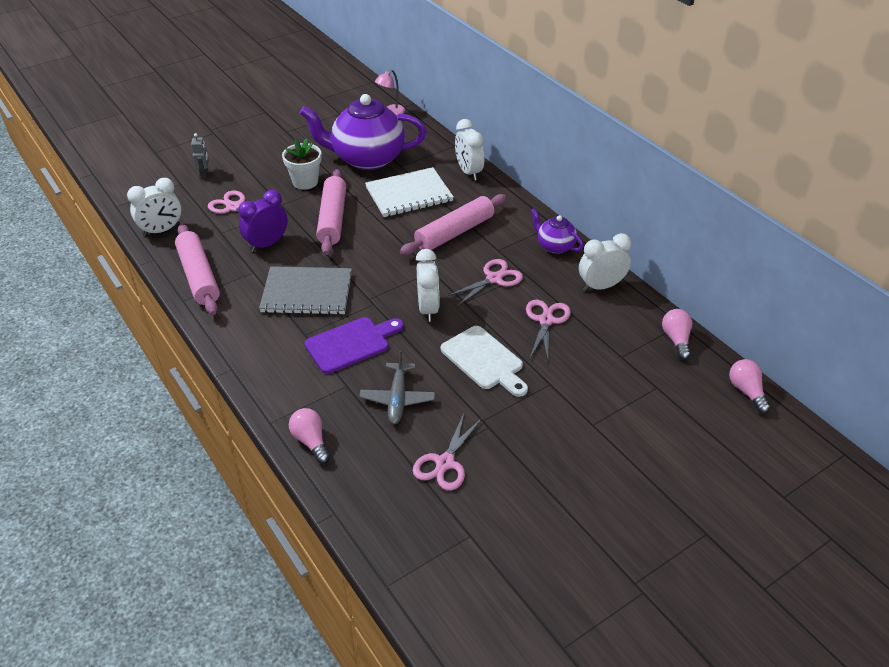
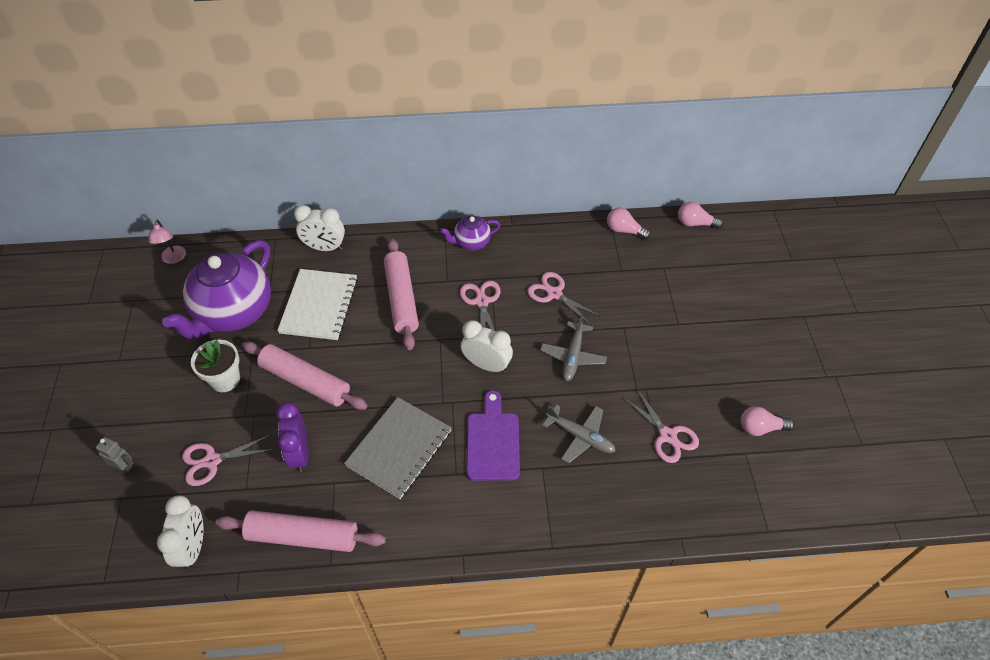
camera: 60 degrees left, 10 degrees up
(311, 441) = (593, 523): pink light bulb -> pink light bulb (760, 428)
(484, 360) = (573, 356): white cutting board -> grey plane
(601, 286) = (539, 240): white clock -> none

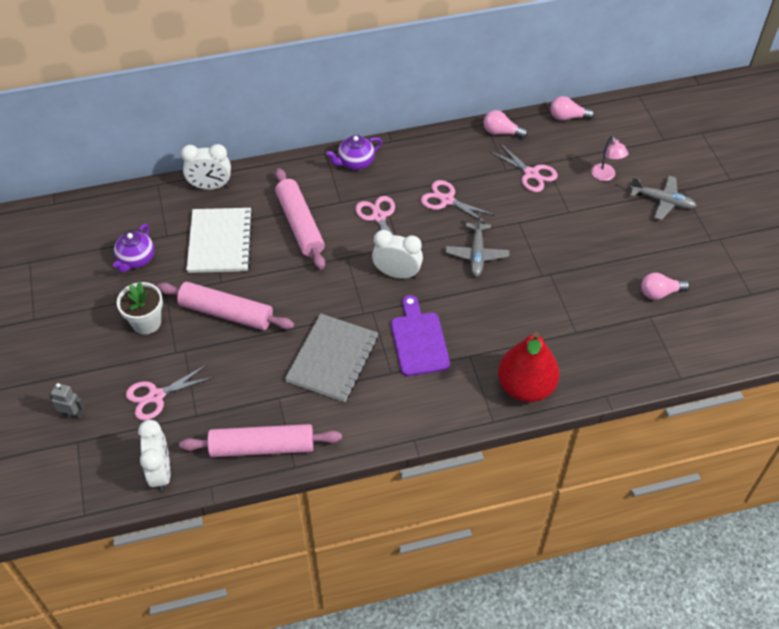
camera: 10 degrees left, 0 degrees up
(173, 259) = (59, 217): pink lamp -> pink lamp (606, 176)
(233, 312) = (136, 260): purple teapot -> purple teapot, size x0.48
(299, 453) = (238, 377): purple clock -> none
(580, 436) = (498, 324): grey plane -> grey plane (662, 201)
(595, 513) = (525, 387): none -> red pear
(667, 436) = (578, 312): pink scissors -> pink scissors (531, 174)

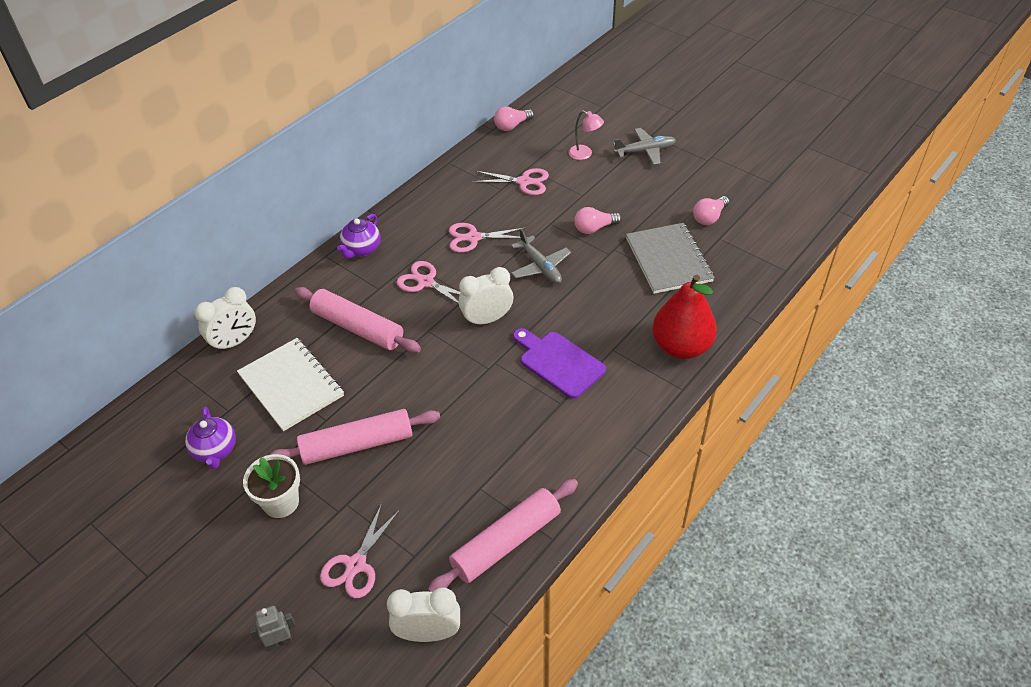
camera: 35 degrees left, 5 degrees down
(161, 472) = (428, 633): white clock -> white clock turned 45 degrees counterclockwise
(332, 359) = (498, 423): grey notebook -> grey notebook (669, 260)
(501, 132) = (468, 163): pink light bulb -> pink light bulb (594, 228)

